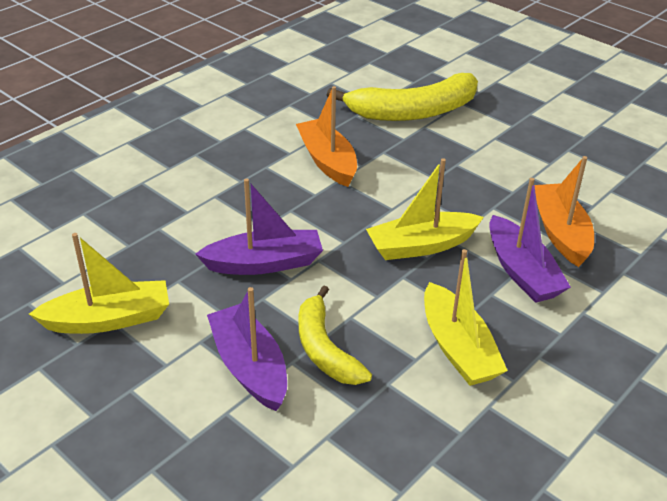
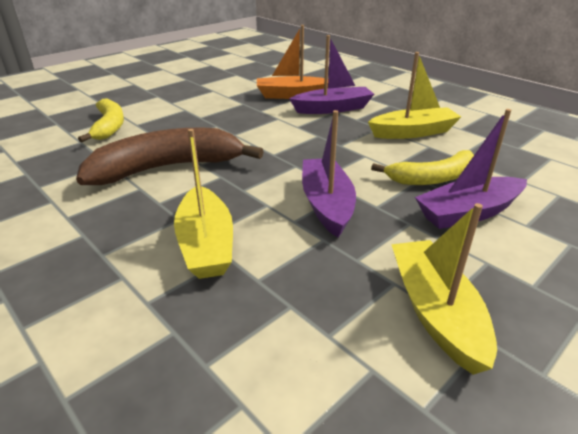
camera: 85 degrees left, 5 degrees down
(327, 161) = (167, 168): orange boat -> brown banana
(413, 111) = (109, 126): yellow banana -> yellow banana, size x0.62
(421, 246) = (304, 136): yellow boat -> yellow boat (206, 244)

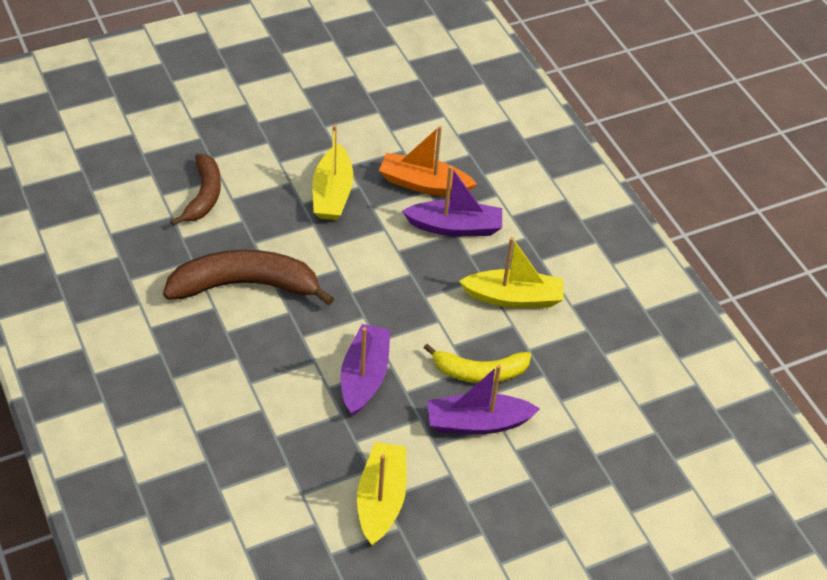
camera: 15 degrees right, 15 degrees up
(109, 126) = (203, 195): yellow banana -> brown banana
(206, 244) = (250, 391): yellow boat -> yellow boat (332, 194)

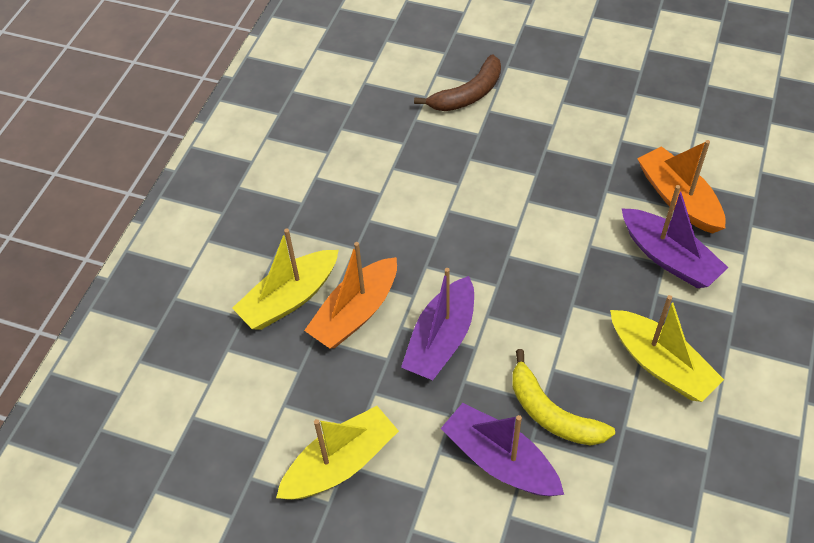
camera: 50 degrees right, 5 degrees up
(245, 285) = (423, 190): brown banana -> none
(287, 400) = (355, 313): none -> orange boat
(332, 194) = (581, 157): yellow boat -> yellow boat (289, 299)
(364, 376) = (441, 340): purple boat -> purple boat turned 150 degrees clockwise

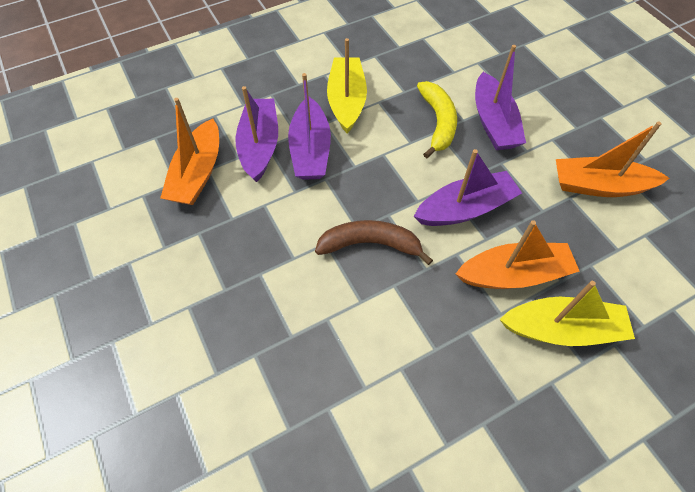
camera: 140 degrees left, 5 degrees up
(340, 463) = (599, 186): yellow boat -> orange boat
(468, 94) = (210, 412): brown banana -> brown banana (370, 244)
(624, 288) = (310, 150): none -> purple boat

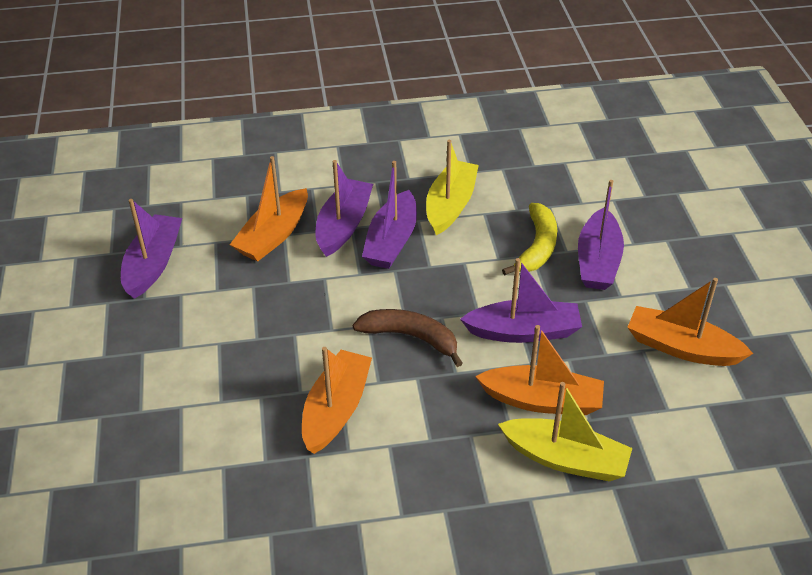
camera: 20 degrees right, 15 degrees down
(87, 236) = (153, 264): none -> purple boat
(334, 345) = (336, 409): none -> orange boat

